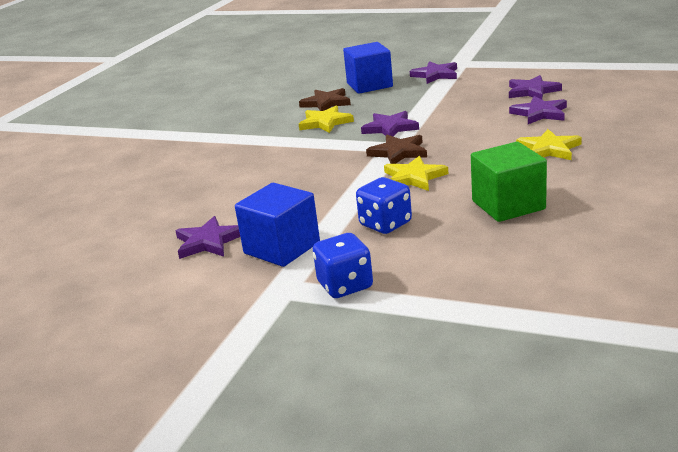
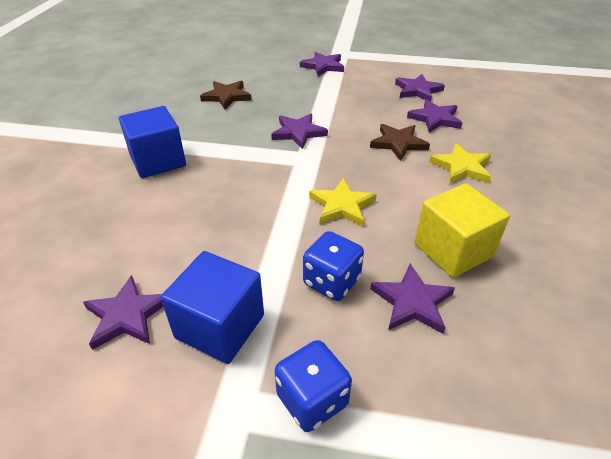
camera: 15 degrees left, 15 degrees up
(325, 122) = (231, 123): yellow star -> none
(369, 85) = (264, 75): blue cube -> blue cube (158, 161)
(398, 152) = (316, 167): brown star -> brown star (398, 143)
(453, 236) = (412, 302): none -> purple star
(508, 205) = (453, 250): green cube -> yellow cube

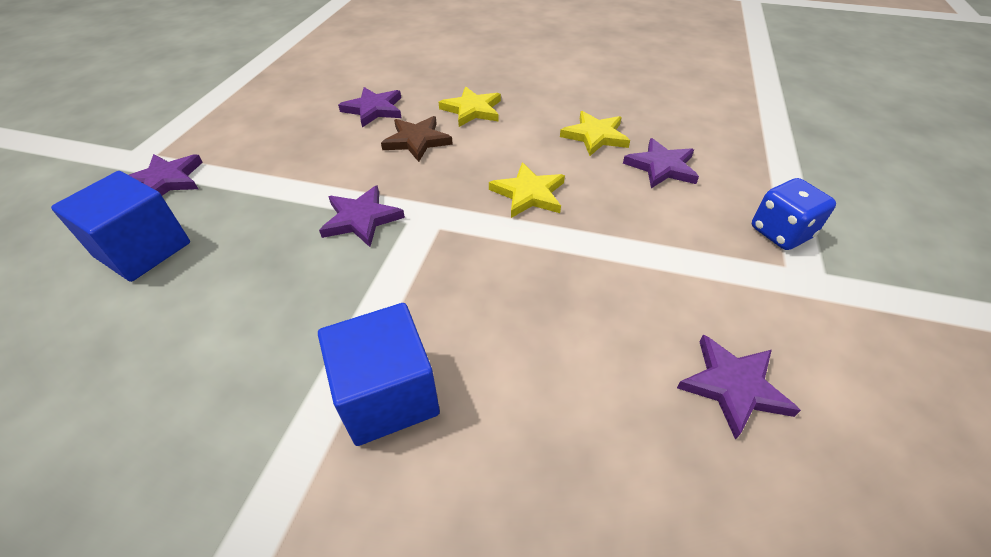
camera: 85 degrees left, 5 degrees up
(220, 326) = (724, 295): blue cube -> blue cube (143, 250)
(226, 96) = (196, 304): brown star -> none
(331, 281) = (646, 211): blue dice -> none
(418, 90) = (301, 110): purple star -> none
(453, 250) = (595, 136): yellow cube -> yellow star

